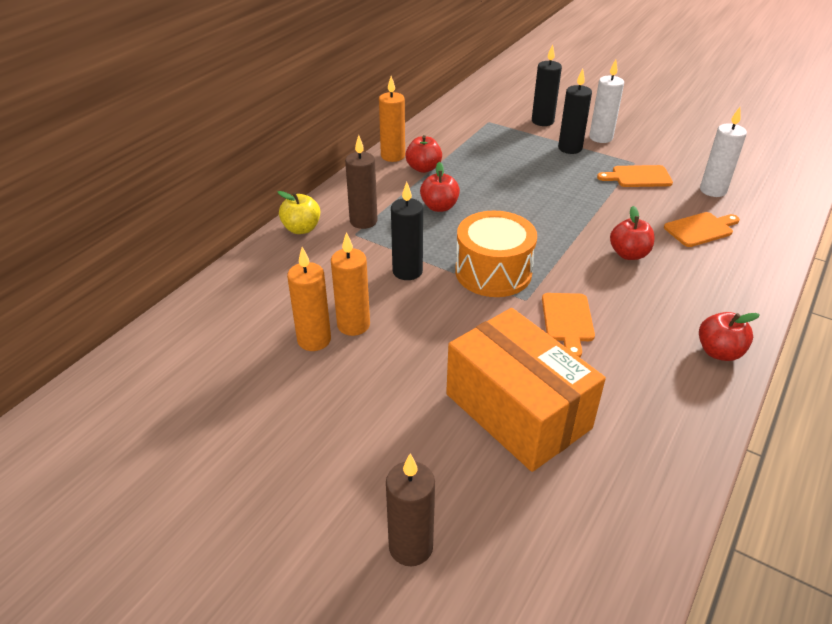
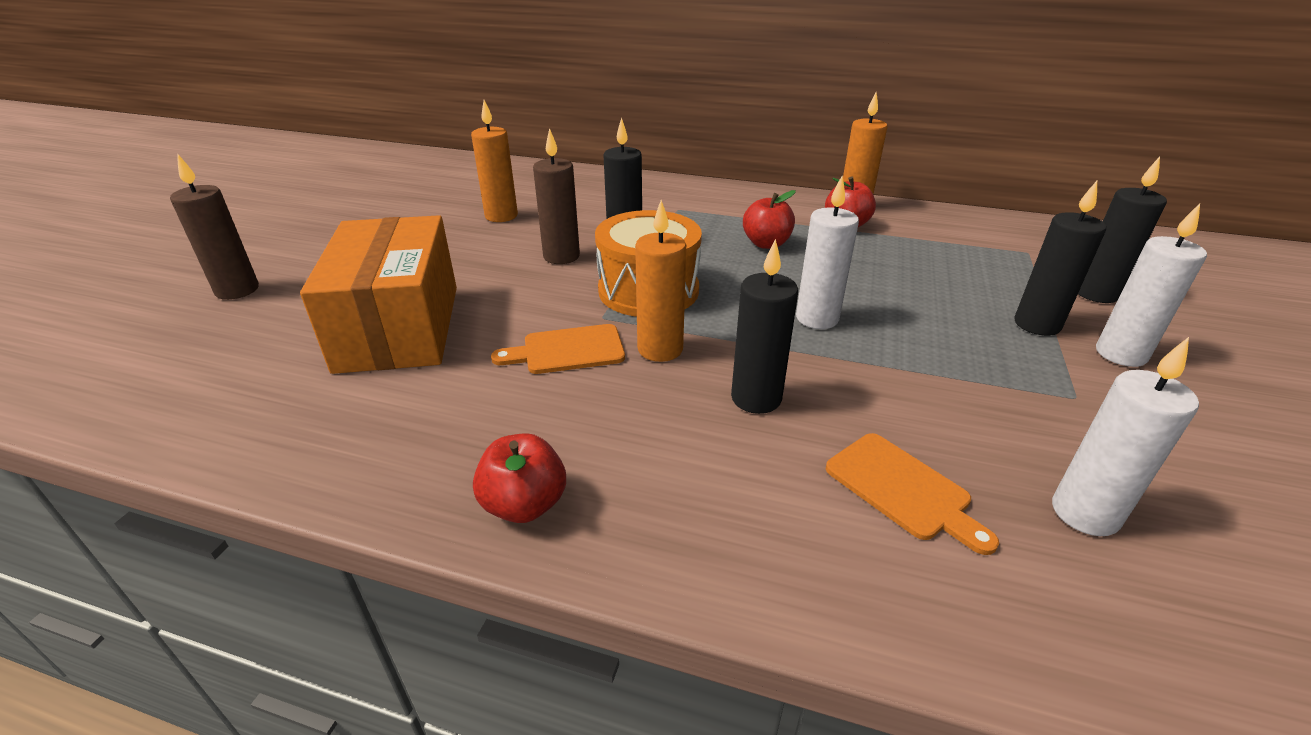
camera: 75 degrees right, 5 degrees down
(301, 229) = (670, 186): yellow apple -> none
(353, 325) = (526, 229): orange candle -> orange candle (660, 349)
(363, 221) = (704, 209): brown candle -> brown candle (561, 256)
(517, 411) = (399, 327): orange box -> orange box turned 45 degrees counterclockwise
(548, 213) = (817, 318): none -> white candle
(628, 254) = (756, 398): red apple -> black candle
(638, 177) = (1023, 403): orange cutting board -> none

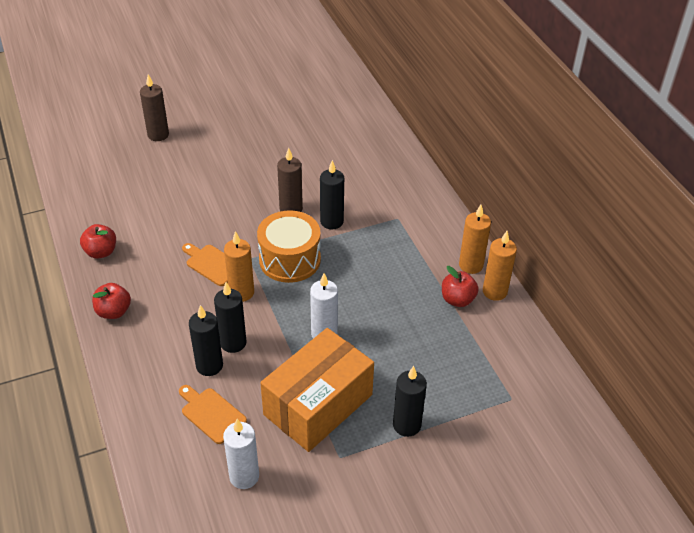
camera: 50 degrees right, 10 degrees up
(399, 327) = (179, 202): orange box -> orange box (318, 404)
(501, 216) = (310, 159): orange candle -> orange candle (471, 265)
(766, 244) = (391, 277): red apple -> red apple (101, 252)
(903, 489) = (211, 414): orange cutting board -> orange cutting board turned 120 degrees clockwise
(1095, 294) = (478, 444): black candle -> black candle (209, 366)
(1120, 354) = (405, 468): white candle -> none

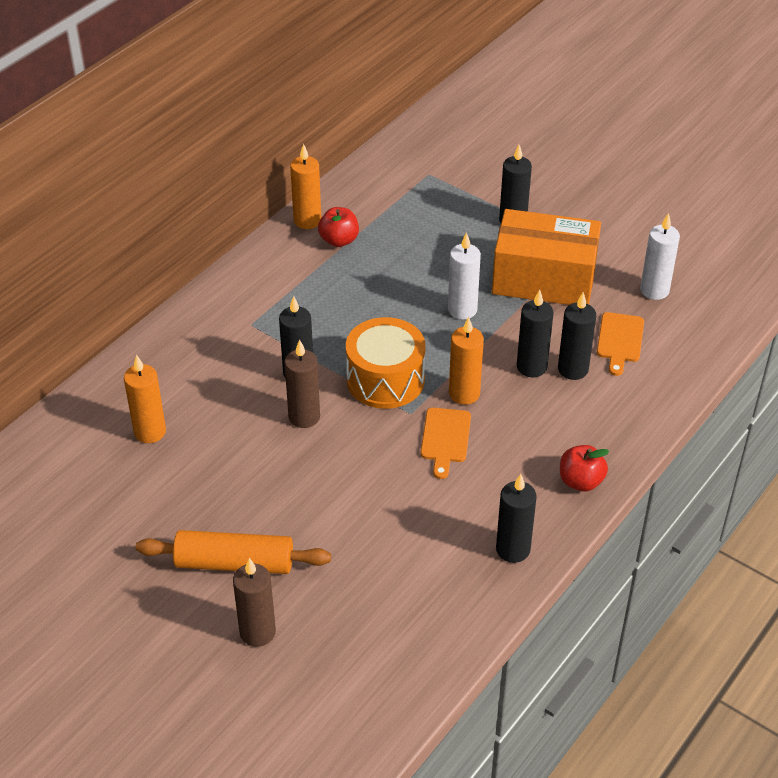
camera: 120 degrees left, 0 degrees up
(101, 252) = (513, 549): red apple -> black candle
(209, 142) = (234, 563): none -> orange rolling pin
(471, 265) = (283, 247): orange candle -> orange candle (150, 432)

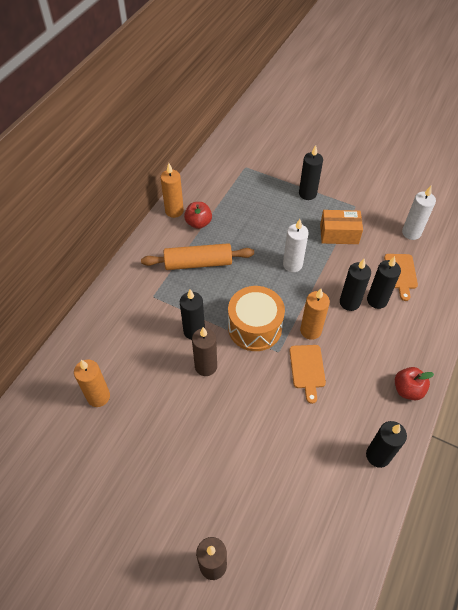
camera: 10 degrees left, 10 degrees up
(234, 563) = (182, 503): orange rolling pin -> orange rolling pin (198, 263)
(544, 279) = (339, 234): orange box -> orange box, size x0.58

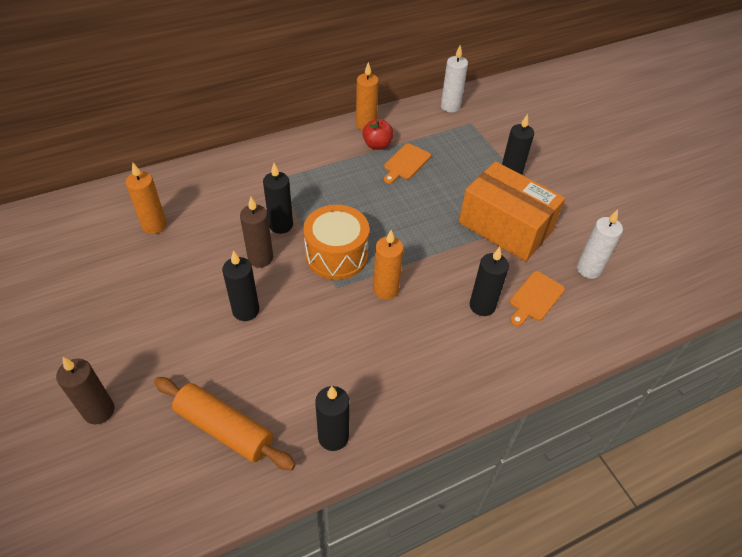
camera: 35 degrees right, 5 degrees down
(198, 263) = (342, 176): orange rolling pin -> orange rolling pin (224, 429)
(292, 264) = (428, 226): white candle -> white candle (450, 106)
(307, 369) = (347, 319): orange cutting board -> orange cutting board (406, 163)
(339, 234) = (505, 227): orange box -> orange box, size x1.73
(349, 302) = (451, 290): black candle -> black candle (246, 310)
(407, 389) = (427, 403): red apple -> none

